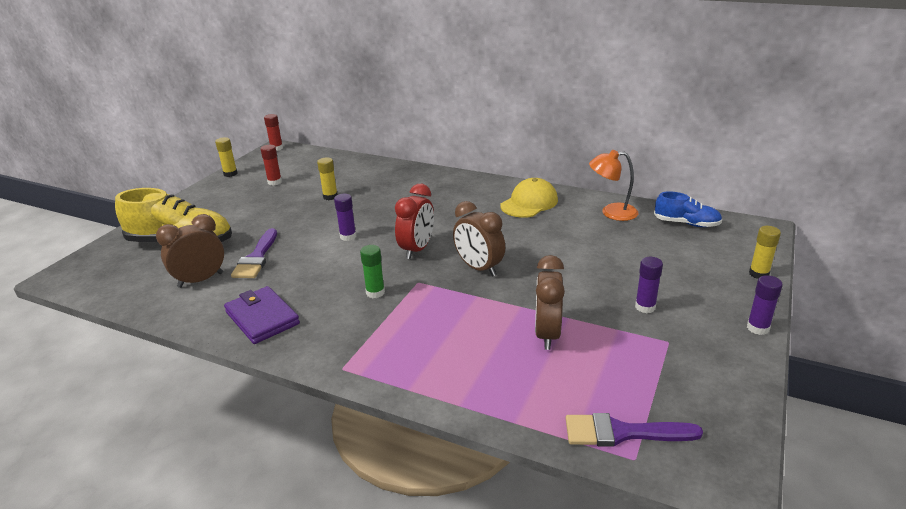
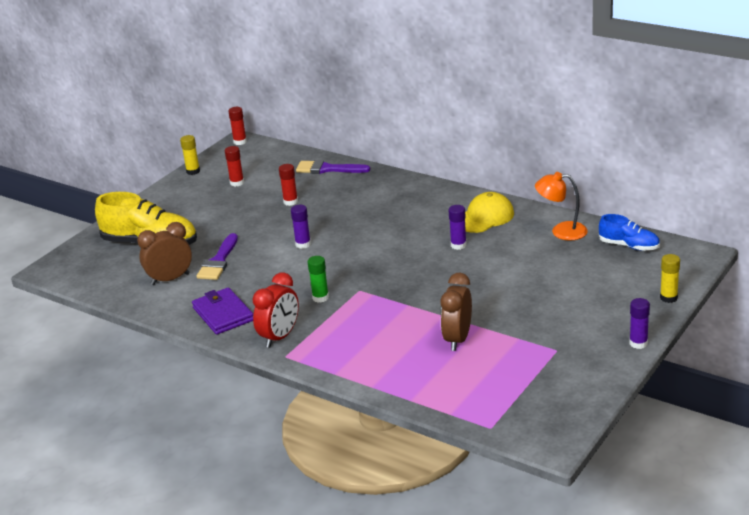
camera: 10 degrees right, 0 degrees up
(330, 197) = (290, 202): yellow glue stick -> red glue stick
(417, 249) = (364, 260): red clock -> red clock (279, 337)
(479, 268) = (416, 280): brown clock -> none
(622, 432) = (489, 411): purple brush -> purple brush (328, 169)
(645, 307) = (550, 321): purple glue stick -> purple glue stick (458, 245)

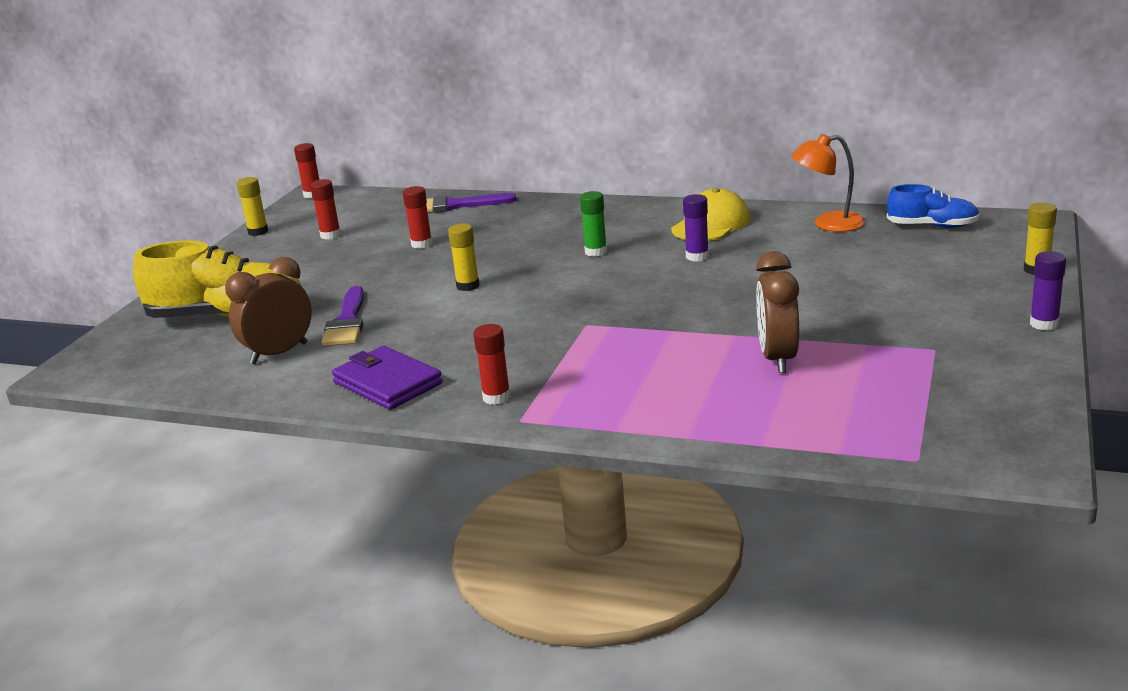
camera: 15 degrees left, 5 degrees down
(279, 337) = (496, 397): red clock -> red glue stick
(303, 244) = (468, 286): purple glue stick -> yellow glue stick
(320, 298) = (532, 341): green glue stick -> green glue stick (596, 252)

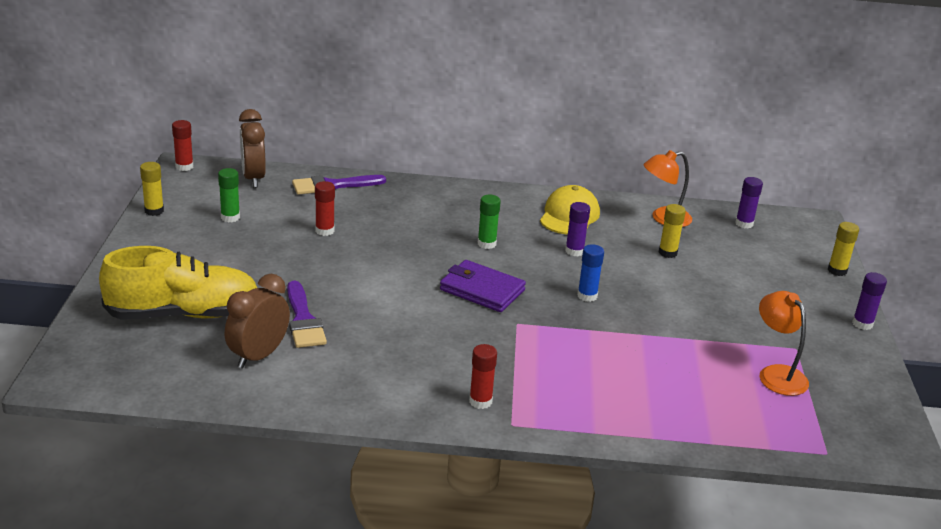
camera: 20 degrees left, 5 degrees up
(330, 235) = (230, 217): red glue stick -> green glue stick
(387, 383) = (377, 388): purple wallet -> purple wallet (482, 290)
(468, 286) = (393, 280): yellow glue stick -> yellow glue stick (667, 253)
(687, 298) = (587, 296): none -> blue glue stick
(777, 358) = (686, 358): brown clock -> brown clock (253, 178)
(892, 375) = (777, 374): none -> orange lamp
(932, 226) = (744, 224): blue shoe -> purple glue stick

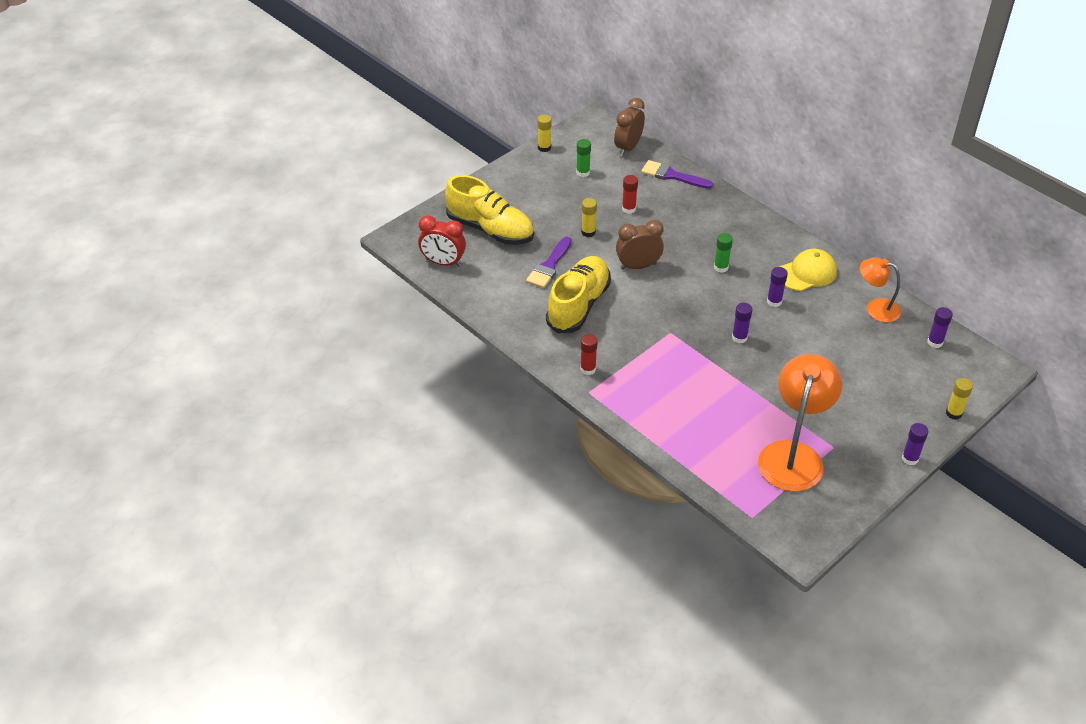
camera: 45 degrees right, 15 degrees up
(161, 374) = (443, 262): none -> red clock
(184, 167) = (595, 120): red glue stick -> none
(258, 356) = (502, 277): brown clock -> brown clock (638, 266)
(387, 343) = (578, 305): none -> yellow shoe
(482, 290) = (676, 299): purple wallet -> none
(587, 296) = (739, 337): blue glue stick -> purple glue stick
(667, 253) = (840, 335): yellow glue stick -> yellow glue stick (588, 232)
(777, 374) = (793, 455): orange lamp -> orange lamp, size x1.73

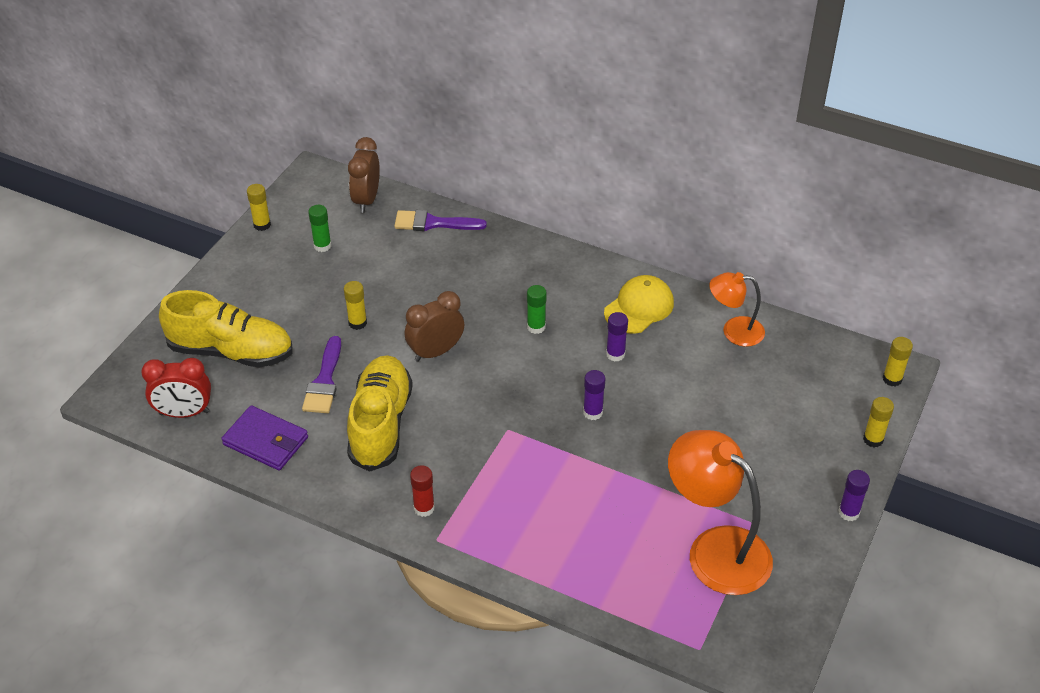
camera: 20 degrees left, 0 degrees up
(493, 295) = (266, 441): none -> purple wallet
(628, 209) = (396, 279): red glue stick -> none
(793, 455) = (715, 549): orange lamp -> orange lamp turned 45 degrees counterclockwise
(935, 342) = (816, 356): purple glue stick -> none
(990, 375) = (892, 379): none -> yellow glue stick

